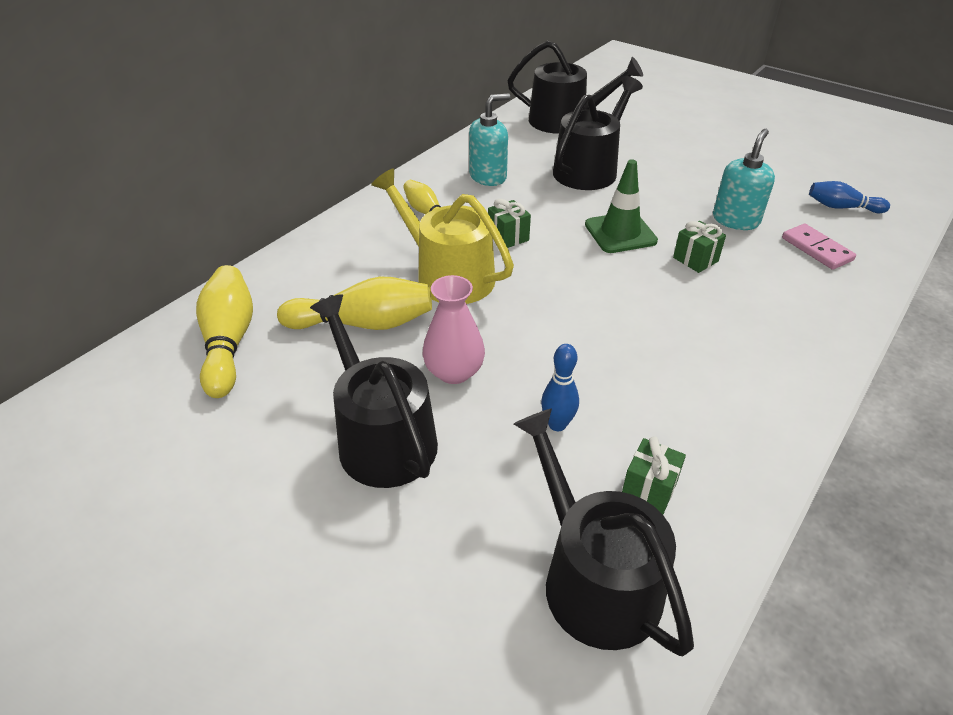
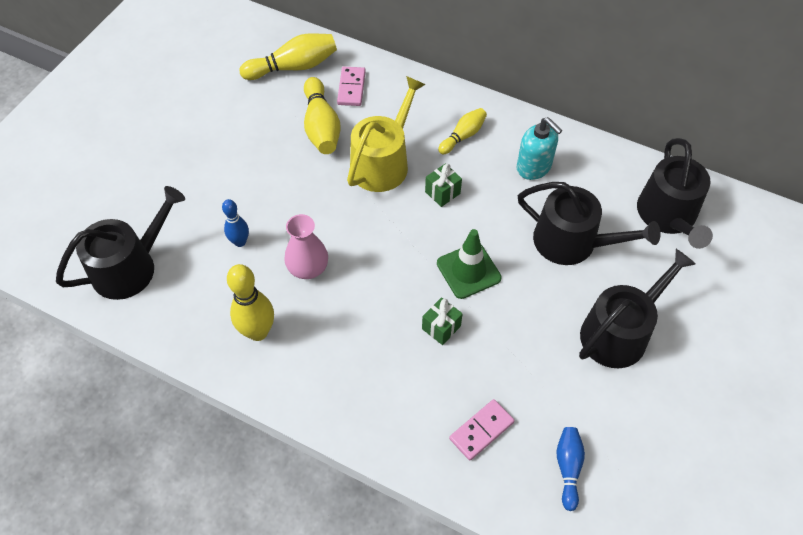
camera: 80 degrees right, 15 degrees up
(304, 289) = (351, 88): none -> pink domino
(381, 437) = (222, 157): black watering can -> black watering can (620, 332)
(454, 372) = (281, 182): pink vase -> pink vase (308, 268)
(649, 489) = (191, 292): green gift -> none
(714, 413) = (258, 332): none -> yellow bowling pin
(735, 220) = (515, 364): turquoise soap dispenser -> none

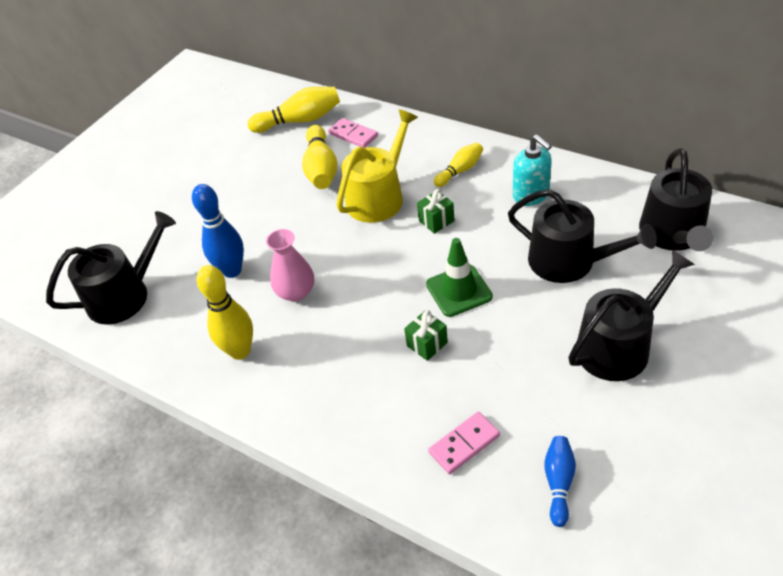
camera: 10 degrees right, 10 degrees down
(240, 242) = (232, 270): blue bowling pin -> blue bowling pin, size x1.64
(351, 88) = (353, 135): pink domino -> pink domino turned 60 degrees counterclockwise

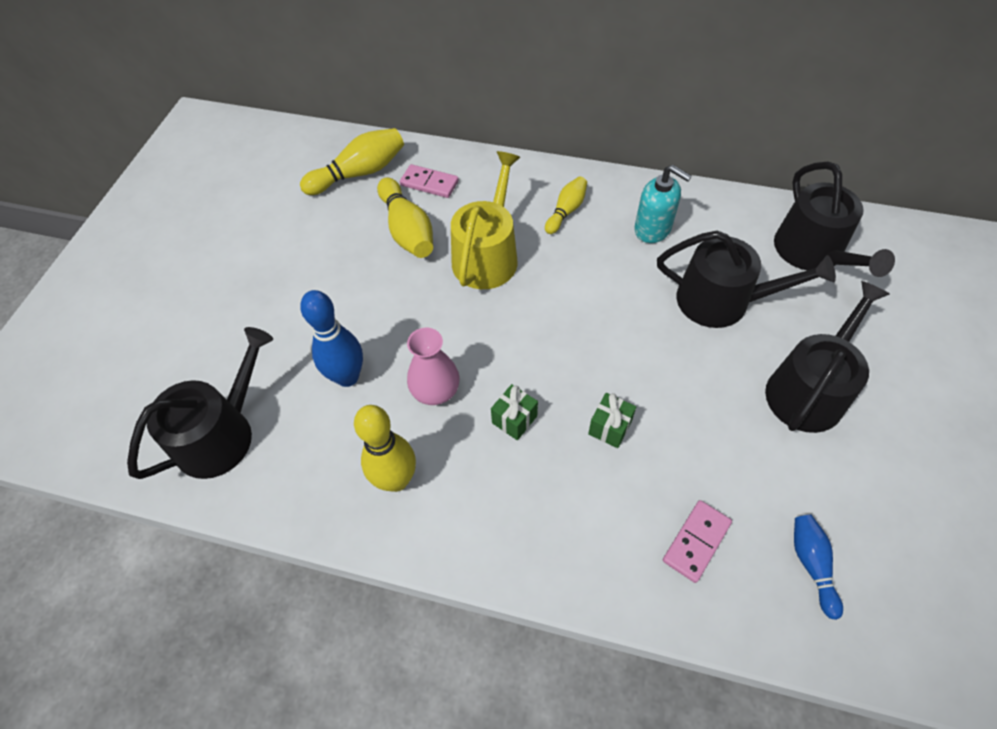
camera: 20 degrees left, 10 degrees up
(436, 221) = (563, 275): green gift -> green gift (514, 419)
(459, 290) = (619, 355): green traffic cone -> none

